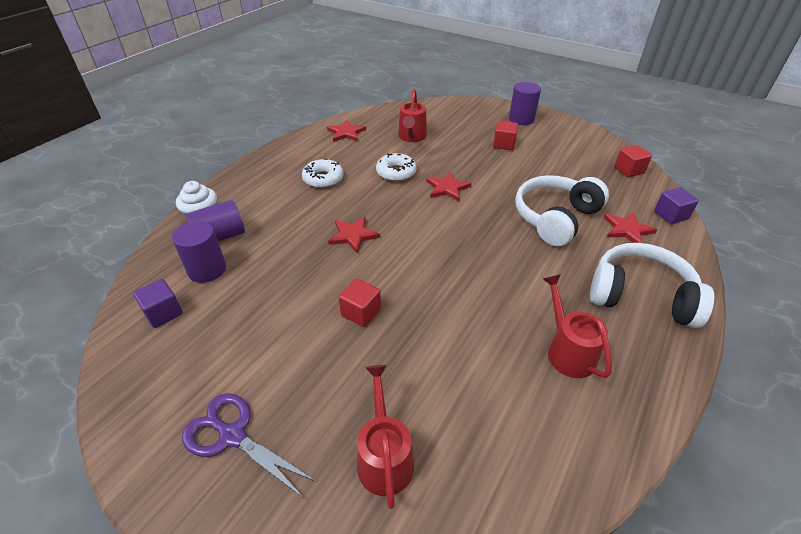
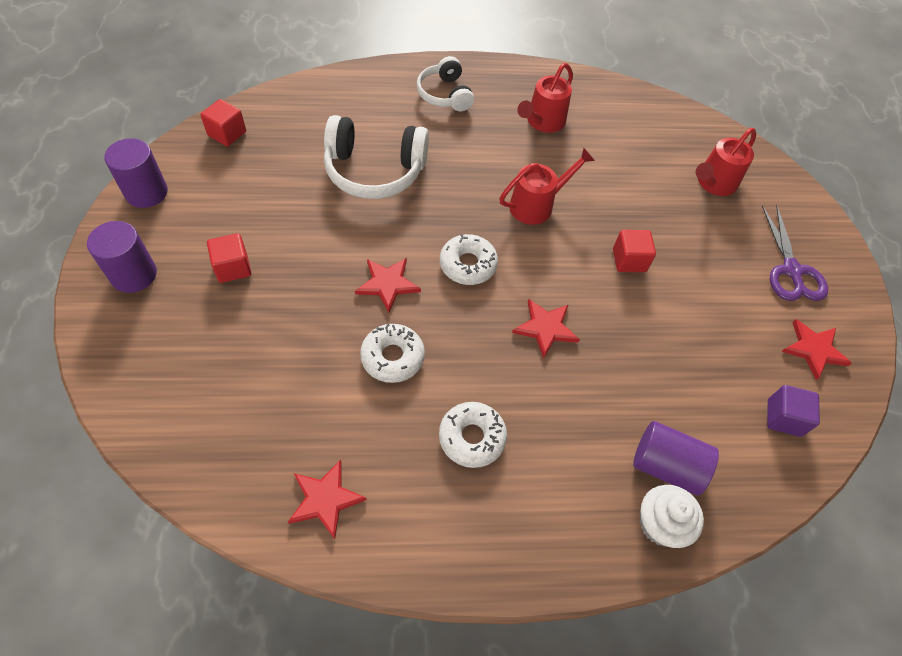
camera: 130 degrees left, 15 degrees up
(207, 269) = (712, 431): purple cylinder -> purple cylinder (146, 192)
(412, 137) = (280, 391): red watering can -> red watering can (537, 205)
(433, 225) = (468, 265): none -> white donut
(627, 230) = (354, 116): red star -> red star (813, 349)
(640, 296) = (445, 94): white headphones -> white headphones, size x0.62
(670, 215) = (303, 91): purple cube -> none

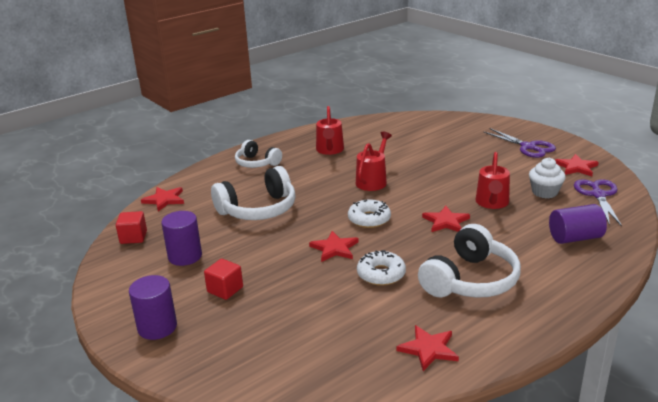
camera: 30 degrees left, 30 degrees down
(146, 192) = (111, 288): purple cylinder -> purple cylinder (185, 256)
(303, 95) = (164, 200): none -> red star
(472, 437) = (470, 280): white donut -> white headphones
(629, 260) = (450, 178): red cube -> none
(660, 524) = (603, 258): white cupcake -> white cupcake (544, 192)
(713, 184) = (449, 135): red watering can -> red watering can (492, 203)
(783, 418) = (598, 195): purple cube -> purple scissors

